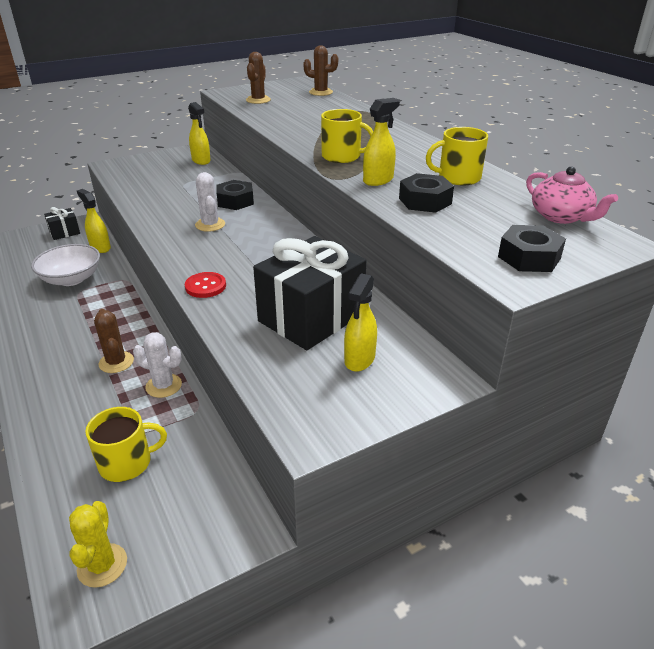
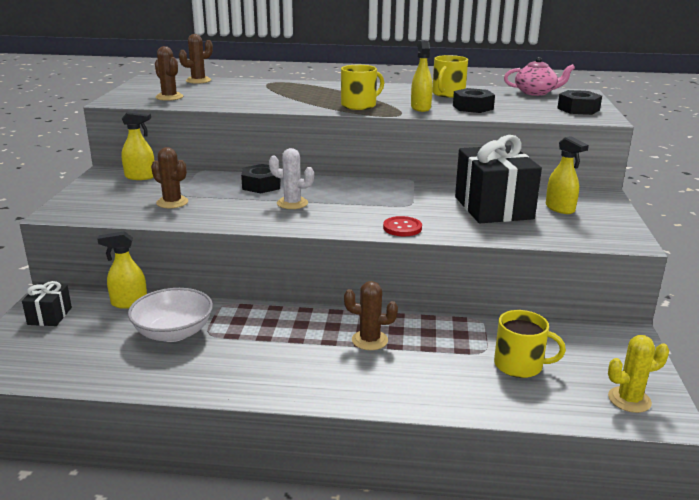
camera: 55 degrees left, 10 degrees down
(102, 565) = (629, 400): yellow cactus -> yellow cactus turned 45 degrees counterclockwise
(127, 463) = (519, 365): yellow mug -> yellow mug turned 90 degrees clockwise
(163, 386) = (431, 326): white cactus -> none
(164, 187) = (172, 202): none -> brown cactus

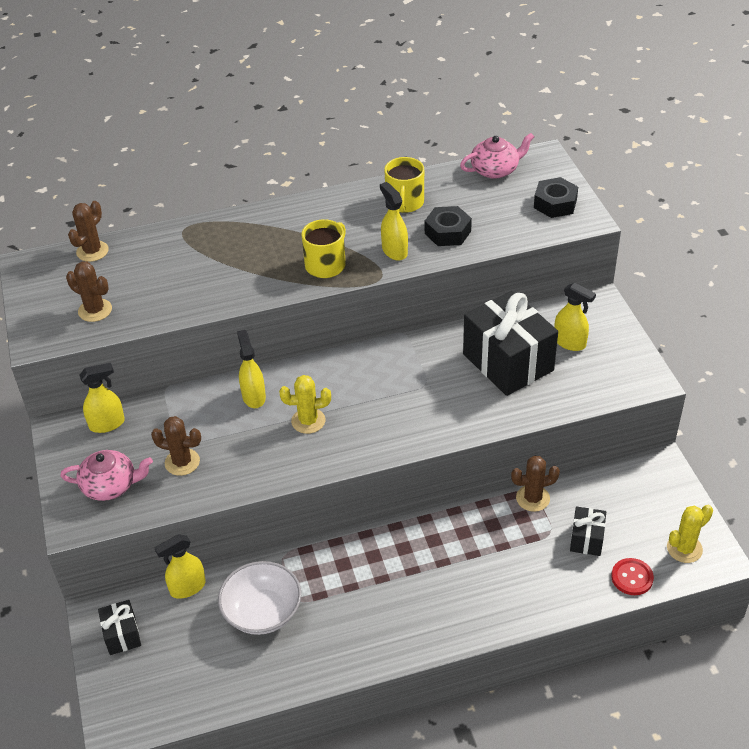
camera: 20 degrees left, 20 degrees up
(107, 202) = (110, 485): none -> pink teapot
(261, 185) = (253, 396): black nut -> yellow spray bottle
(292, 203) = (308, 421): white cactus -> yellow cactus
(369, 340) = (447, 554): brown cactus -> brown cactus (532, 498)
(402, 228) = (440, 428): red button -> red button (632, 577)
(519, 365) = (586, 539): yellow mug -> black gift

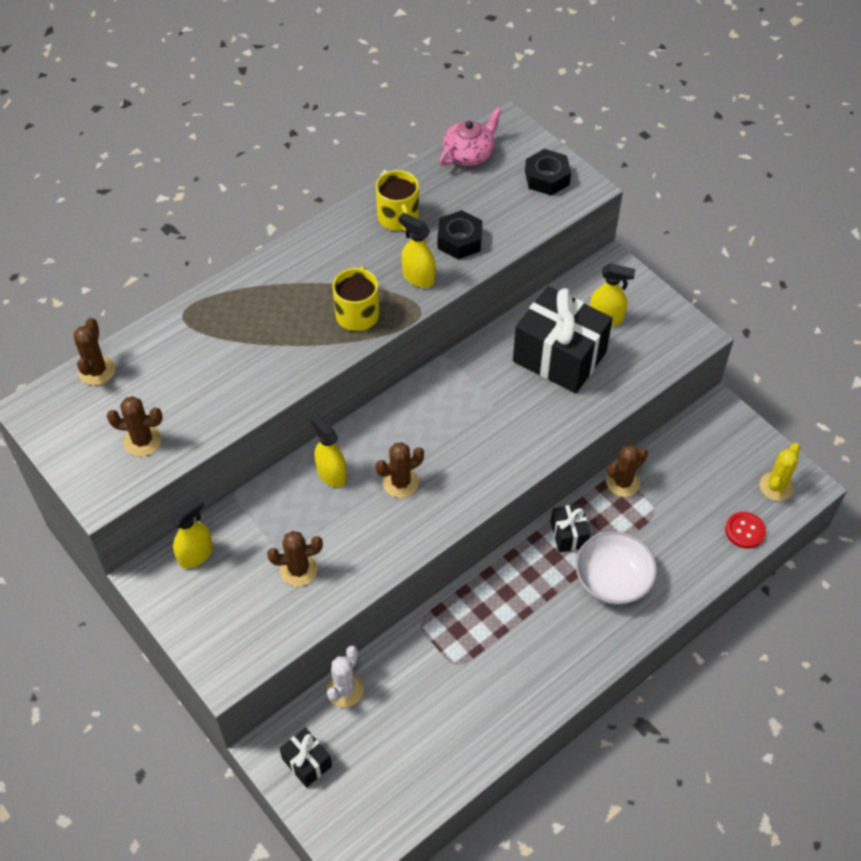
camera: 25 degrees left, 10 degrees up
(110, 485) = (239, 620): pink teapot -> none
(187, 587) = (345, 690): yellow spray bottle -> white cactus
(262, 612) = (431, 687): white bowl -> white bowl (612, 580)
(308, 421) = (400, 482): yellow cactus -> brown cactus
(586, 539) = (689, 507): black gift -> black gift (569, 534)

